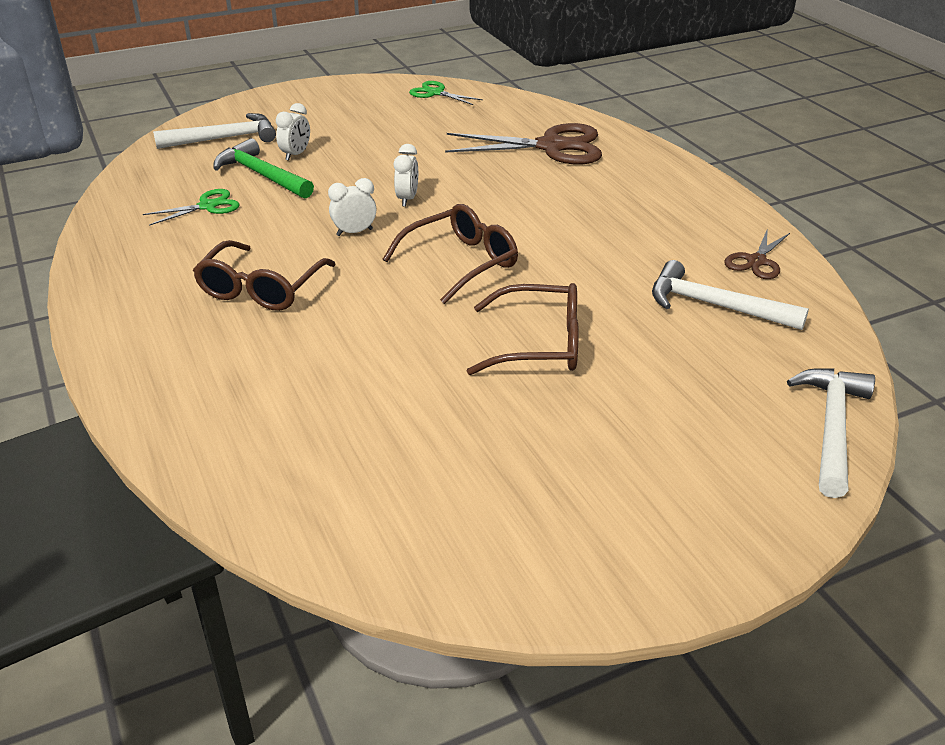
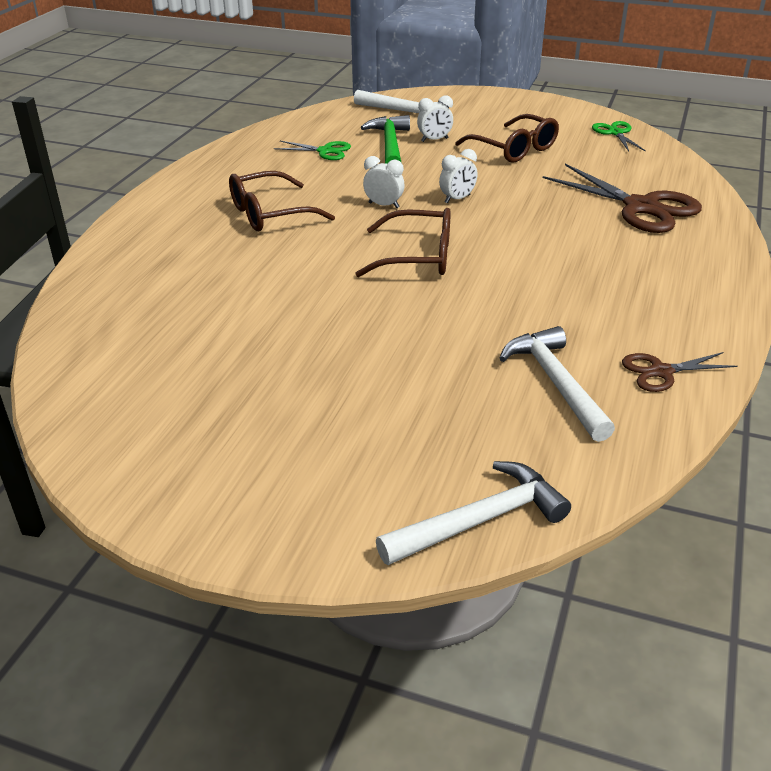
camera: 45 degrees right, 0 degrees up
(539, 344) = (372, 335): brown glasses -> brown glasses (514, 149)

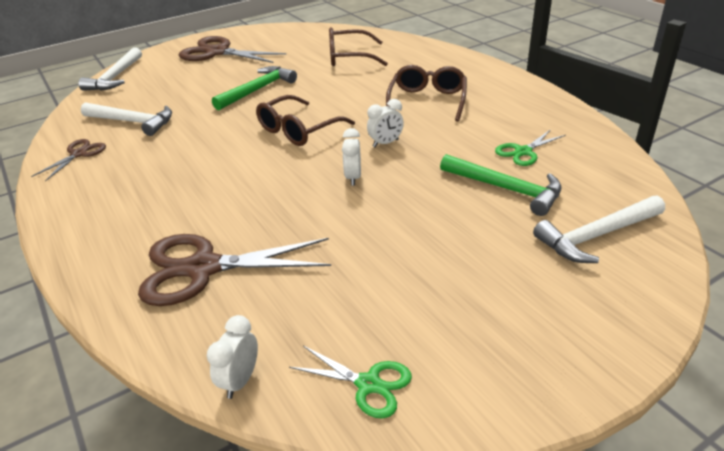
camera: 130 degrees right, 0 degrees up
(263, 459) = (217, 52): none -> brown scissors
(358, 332) = (257, 90): none -> green hammer
(434, 140) = (493, 220): white clock -> white clock (240, 380)
(514, 149) = (414, 261): brown glasses -> brown glasses (349, 57)

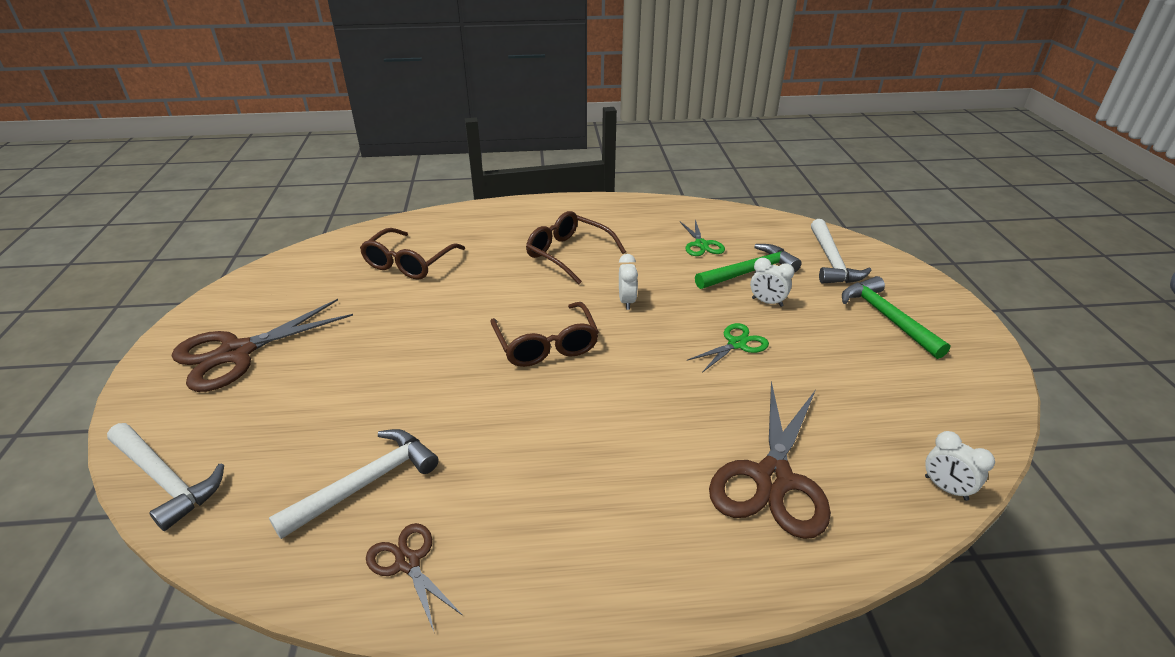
camera: 65 degrees left, 0 degrees up
(257, 90) = (408, 348): green hammer -> green hammer (887, 318)
(353, 178) = (674, 338): white clock -> white clock (767, 302)
(368, 384) = (962, 416): green scissors -> green scissors (737, 344)

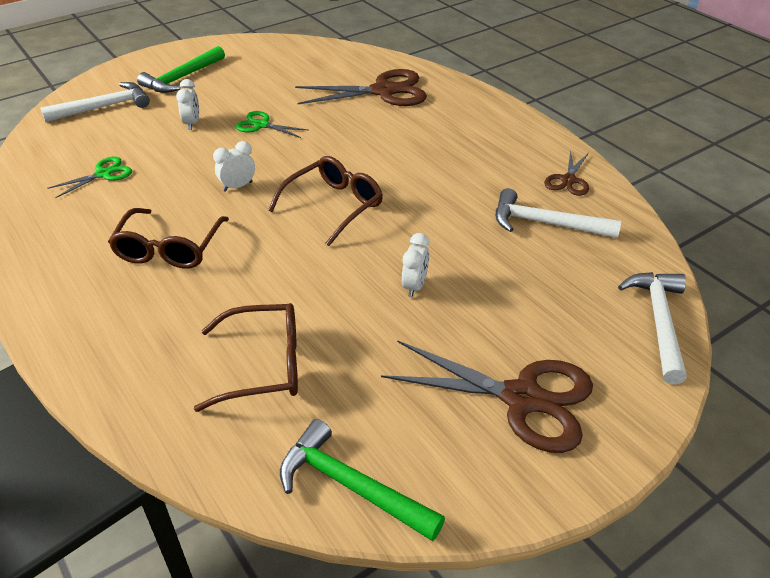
camera: 120 degrees left, 5 degrees up
(749, 272) = (145, 140): green hammer -> green hammer (351, 486)
(945, 488) = (342, 50): white clock -> white clock (414, 286)

